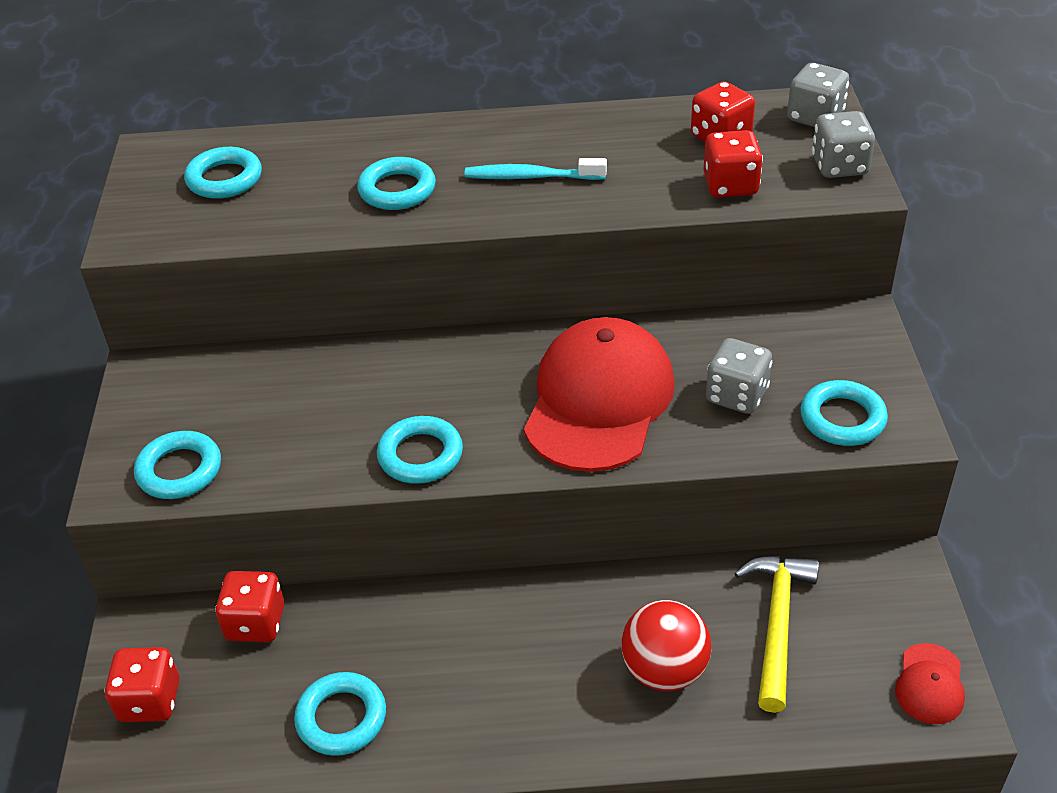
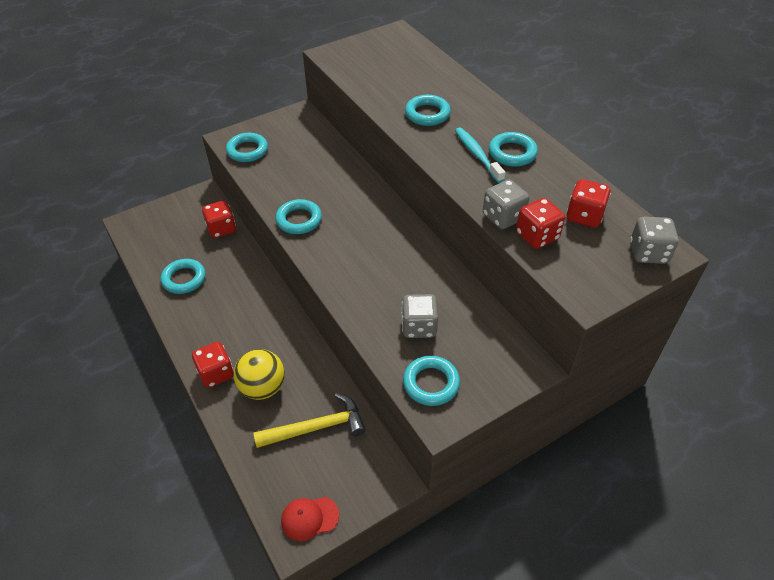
camera: 60 degrees right, 5 degrees up
(150, 701) = (168, 217): red dice -> red dice (216, 373)
(224, 179) = (392, 60): turquoise ring -> turquoise ring (512, 153)
(599, 401) = (377, 270): red cap -> none
(664, 670) = (262, 387): red ball -> yellow ball
(839, 166) = (602, 281): grey dice -> grey dice (503, 217)

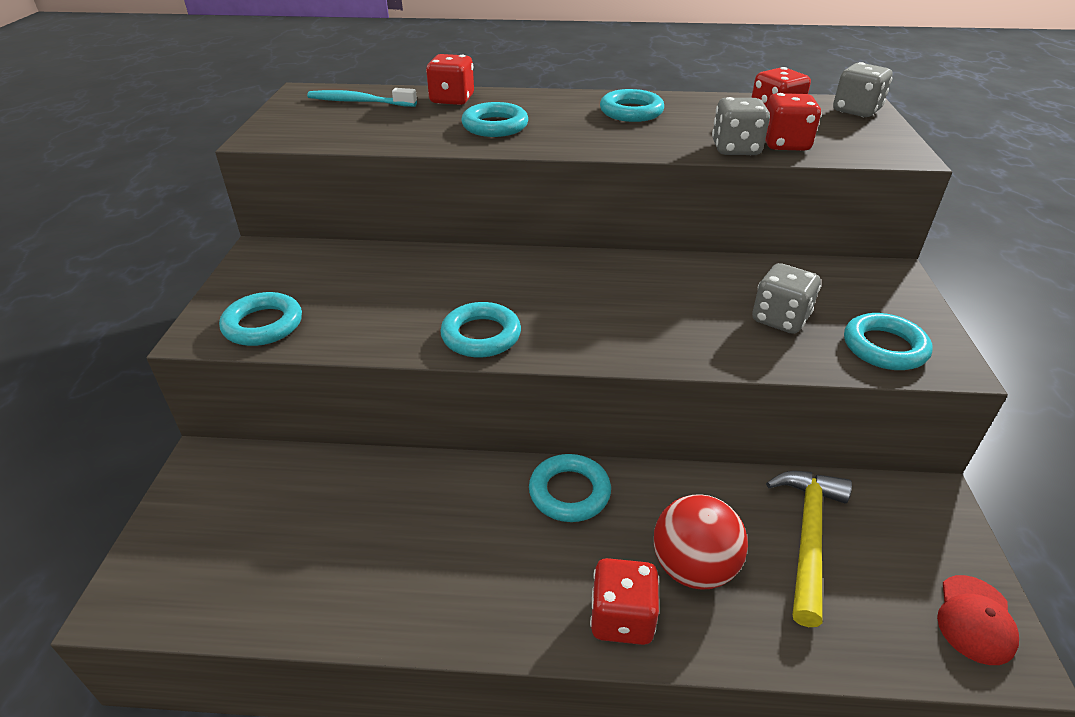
camera: 55 degrees left, 10 degrees down
(184, 279) = (366, 572): turquoise ring -> turquoise ring (569, 492)
(221, 229) = (311, 473): red dice -> red dice (452, 100)
(262, 387) = (693, 567): yellow ball -> red ball
(477, 154) = (610, 127): turquoise toothbrush -> turquoise toothbrush (359, 102)

